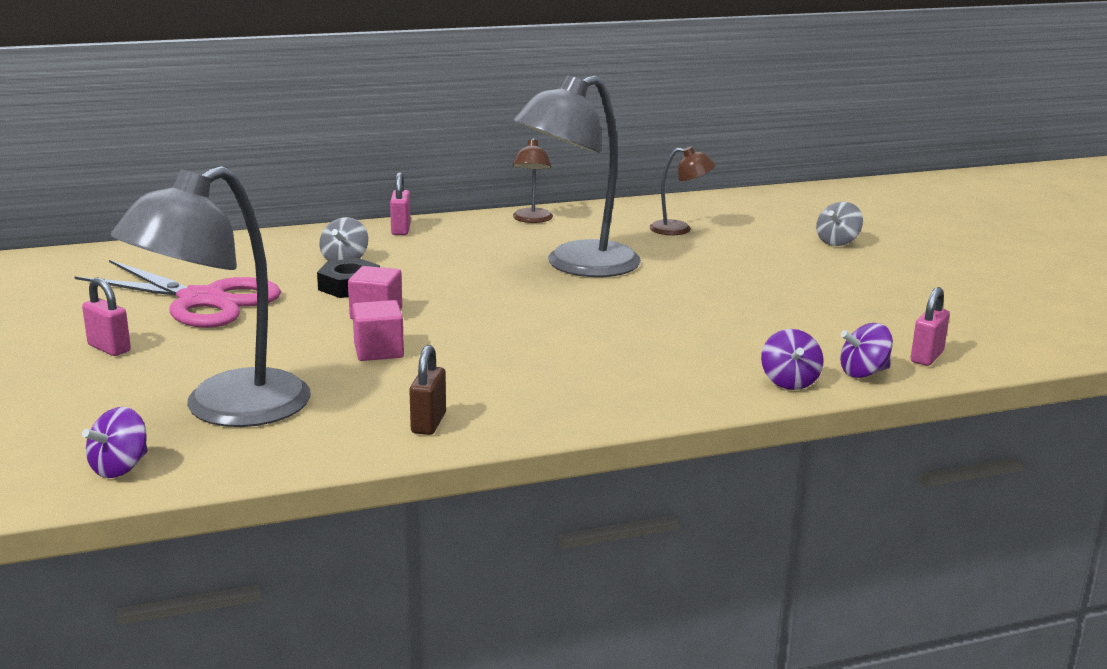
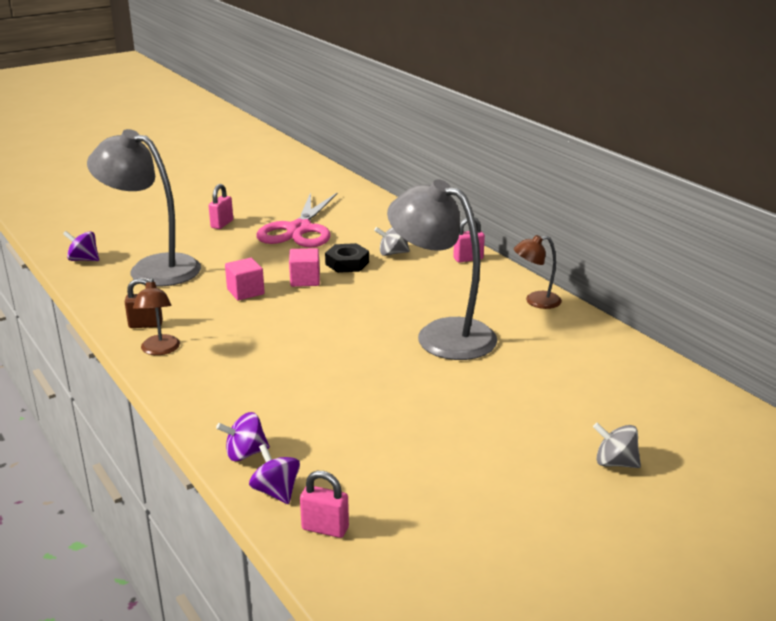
camera: 75 degrees right, 5 degrees up
(679, 229) = (572, 369): brown lamp -> brown lamp (160, 350)

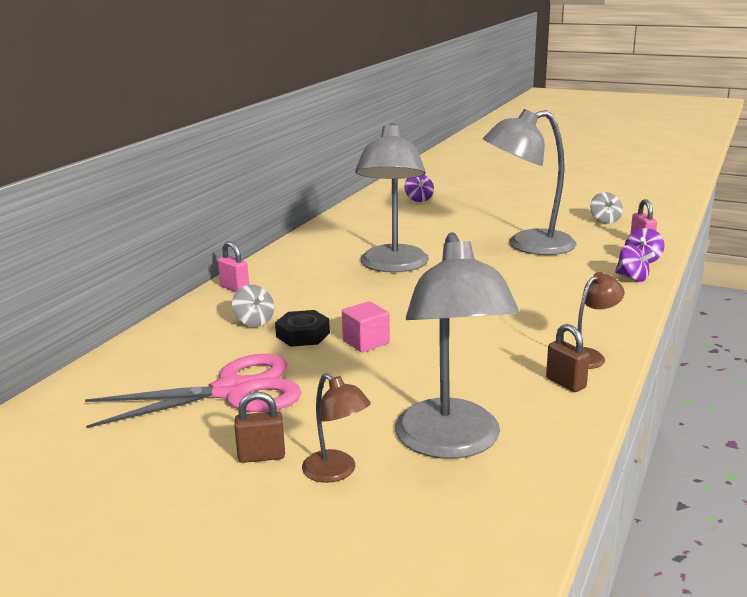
camera: 120 degrees left, 5 degrees down
(84, 259) = (500, 517): purple spinning top -> purple spinning top (419, 199)
(222, 224) = (261, 456): pink padlock -> brown padlock
(245, 292) = (429, 361): pink cube -> none
(413, 434) = (528, 245): none -> grey lamp
(535, 301) = (296, 251): brown lamp -> brown lamp (336, 472)
(615, 463) = (471, 205): grey spinning top -> grey spinning top (605, 220)

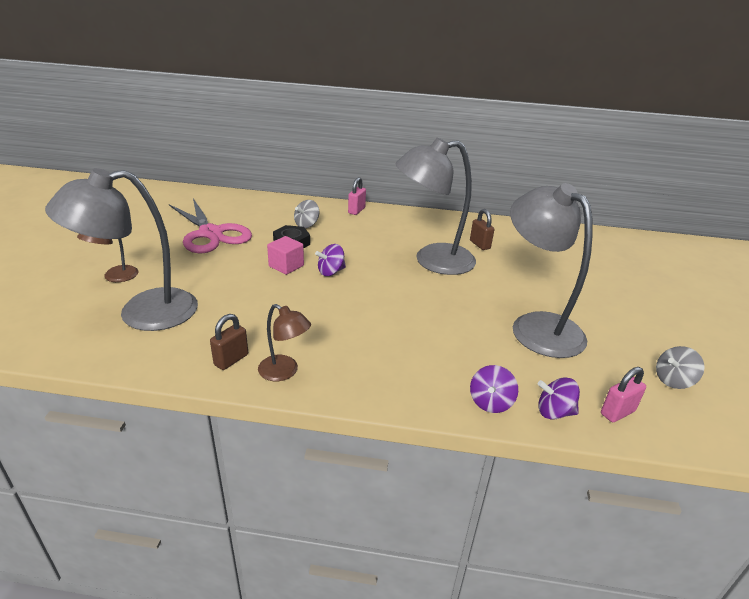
camera: 70 degrees right, 10 degrees up
(261, 456) = (136, 253): brown padlock -> brown padlock (479, 245)
(419, 199) = (611, 255): purple spinning top -> purple spinning top (331, 272)

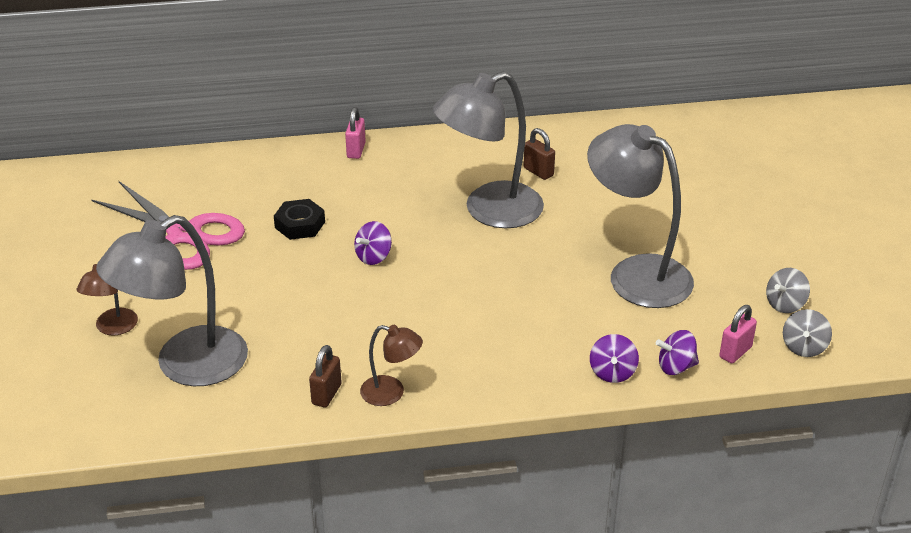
camera: 15 degrees left, 5 degrees up
(286, 266) = (314, 261): pink cube -> none
(307, 225) = (302, 190): grey spinning top -> grey spinning top (804, 347)

